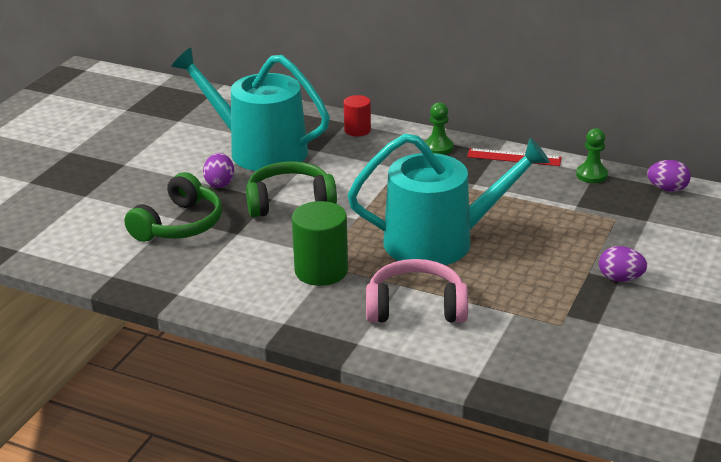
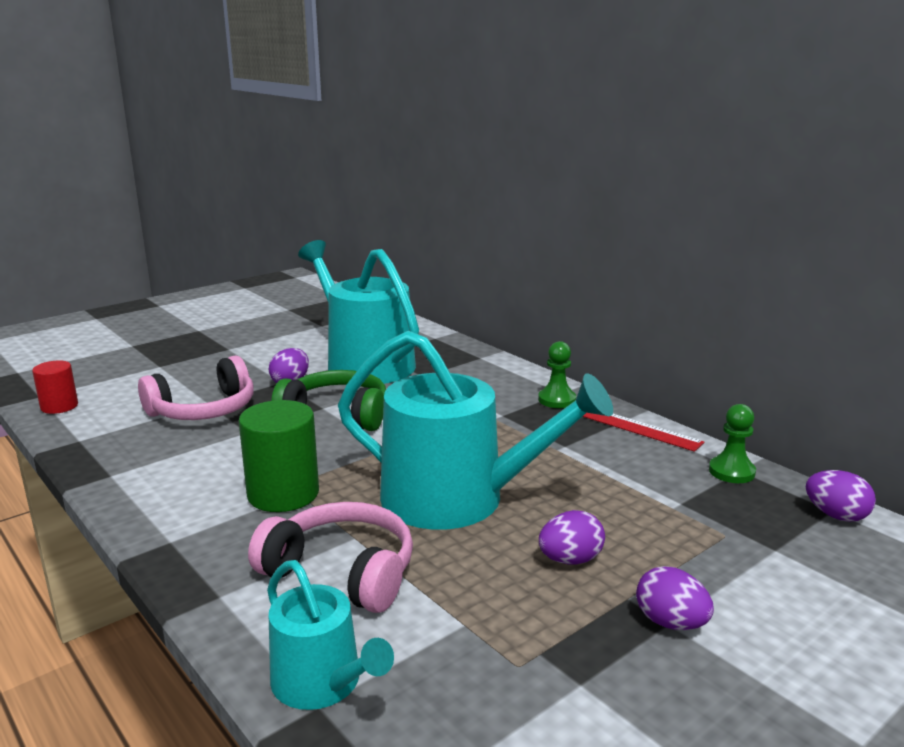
camera: 25 degrees right, 10 degrees down
(179, 225) = (204, 410): green headphones -> pink headphones
(357, 130) = (483, 366): red cylinder -> red cylinder (59, 406)
(469, 366) = (322, 683): none -> turquoise watering can
(541, 260) = (570, 560): none -> purple egg

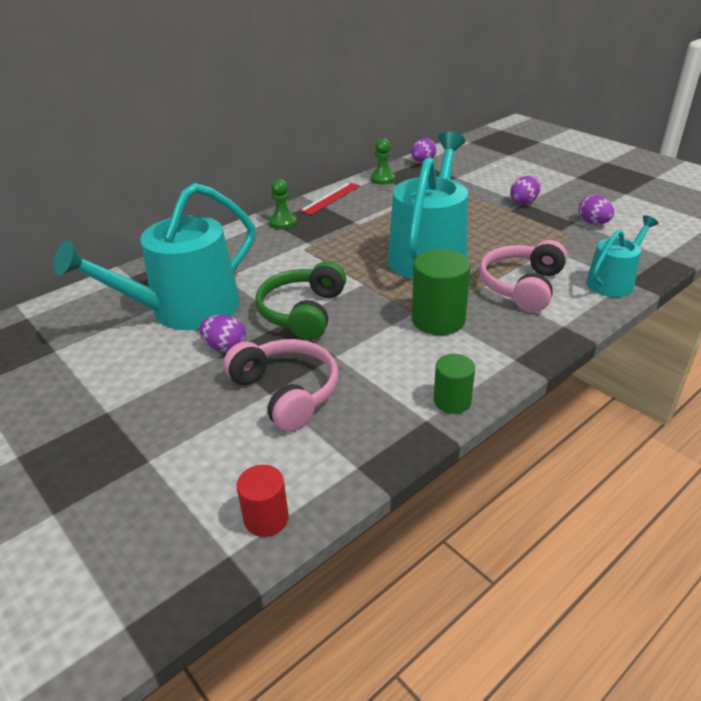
camera: 90 degrees left, 15 degrees up
(126, 491) = (452, 401): none -> green cylinder
(570, 560) = (483, 222): purple egg -> purple egg (593, 223)

